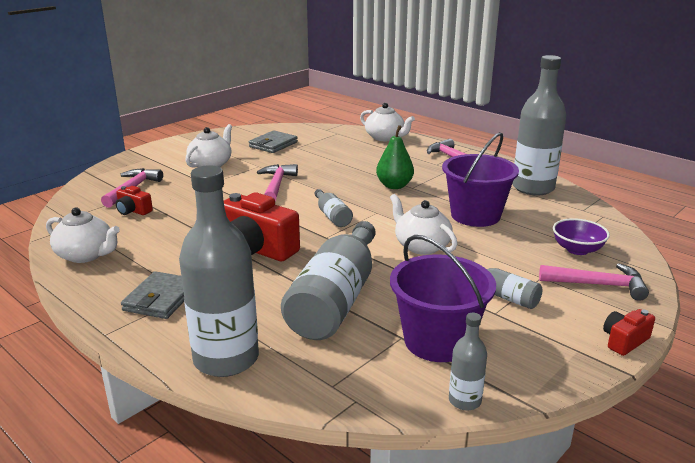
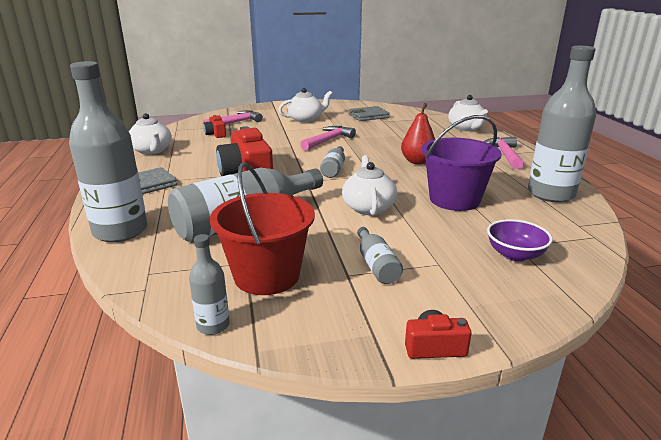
camera: 35 degrees right, 0 degrees up
(394, 186) = (417, 161): green pear -> red pear
(438, 341) = (267, 276): purple bucket -> red bucket
(598, 285) = (488, 290): pink hammer -> none

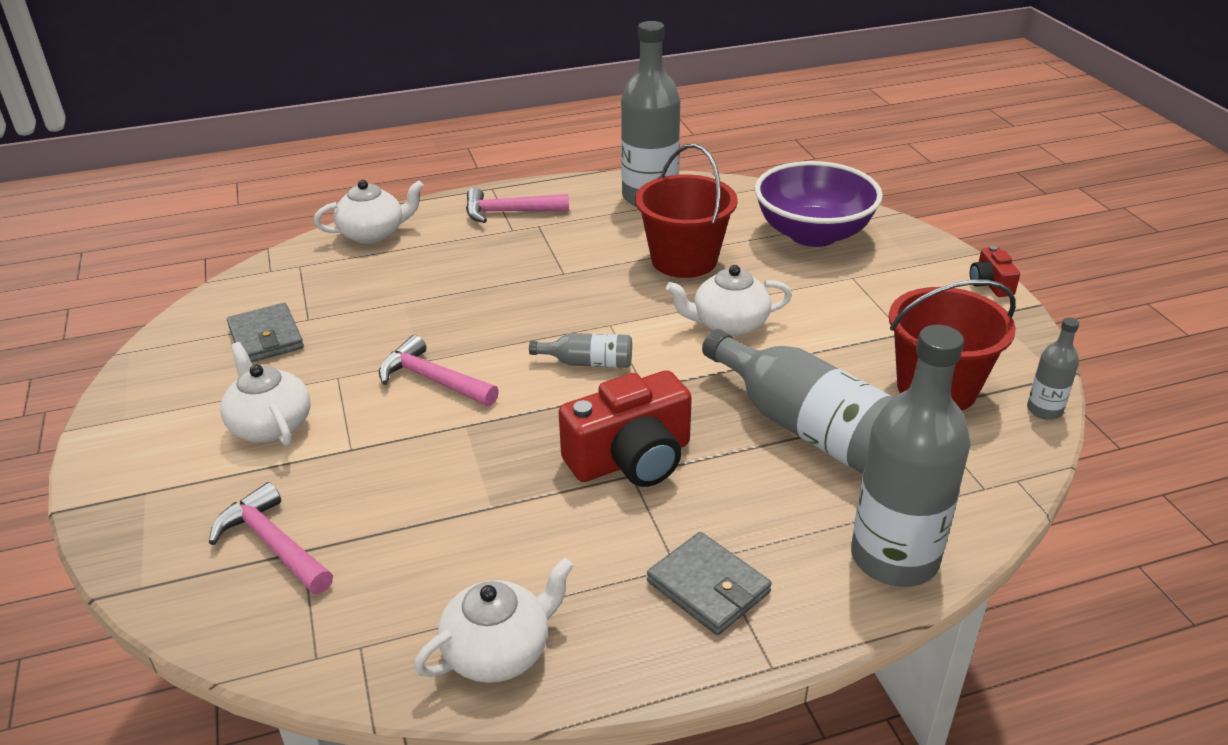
camera: 95 degrees left, 10 degrees up
(216, 134) = (372, 560): red camera -> none
(376, 265) = (875, 314): grey bottle -> none
(417, 161) = (545, 284): red pear -> none
(454, 199) = (684, 260): purple bucket -> red bucket
(515, 255) = (813, 234): purple bowl -> purple bowl, size x1.94

